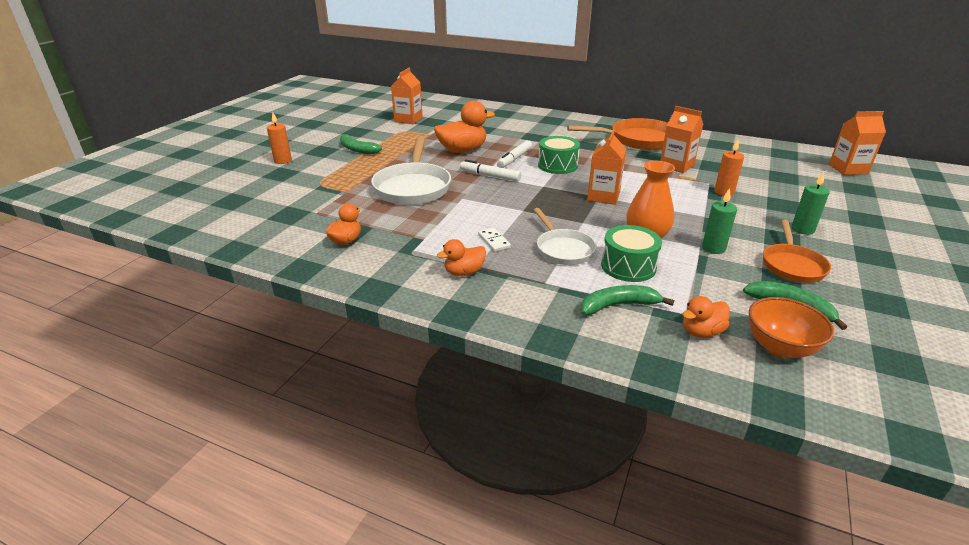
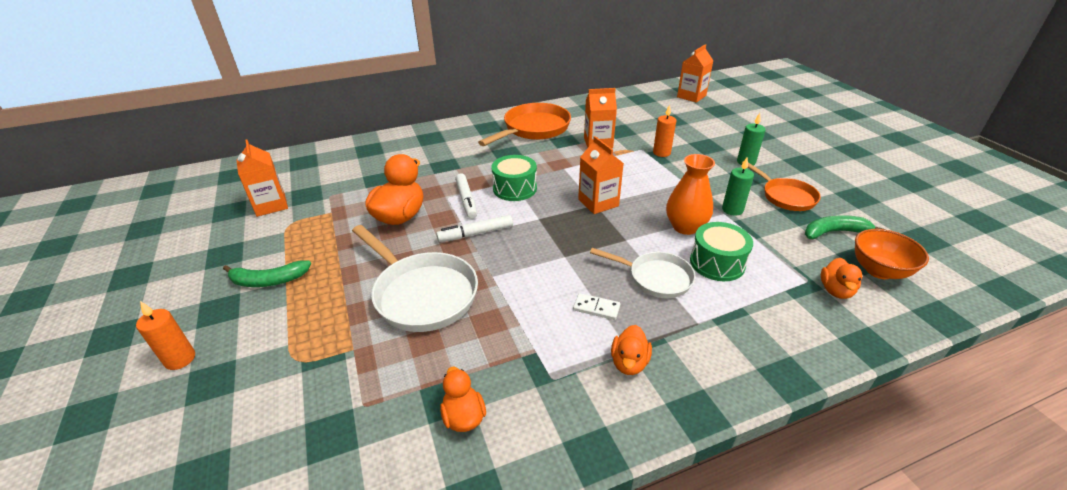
camera: 45 degrees left, 5 degrees up
(618, 305) = (768, 306): green banana -> none

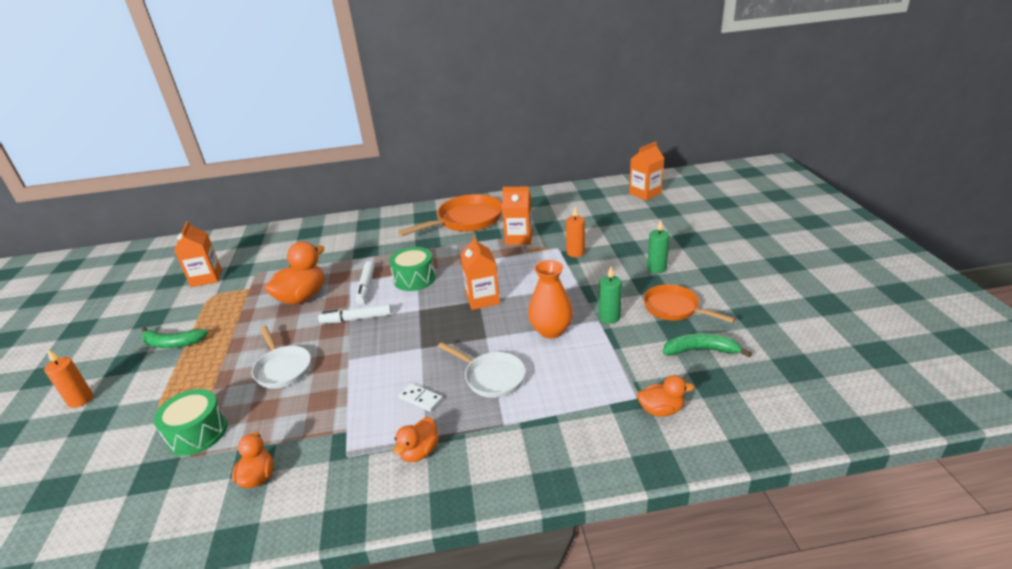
camera: 15 degrees right, 5 degrees down
(422, 294) = (282, 368): white pan -> white pan, size x0.62
(717, 263) = (559, 369): green drum -> green drum (197, 433)
(785, 196) = (674, 308): orange pan -> orange pan turned 150 degrees clockwise
(835, 290) = (661, 410): orange duck -> orange duck turned 120 degrees counterclockwise
(879, 270) = (721, 395): orange bowl -> none

